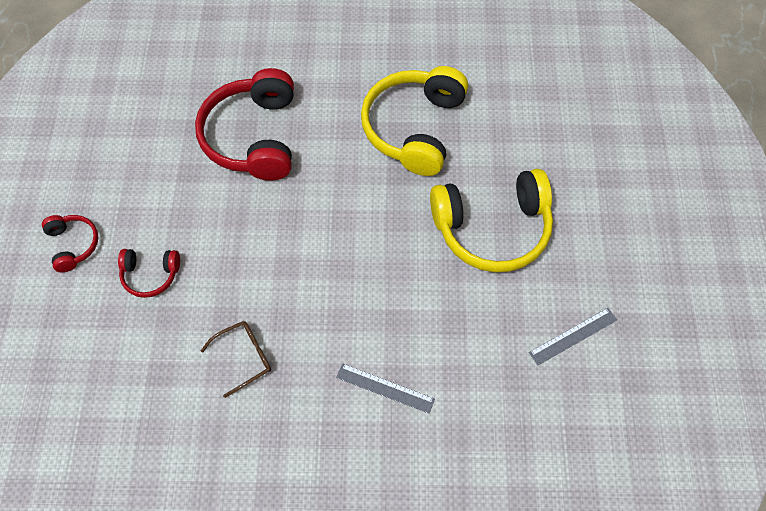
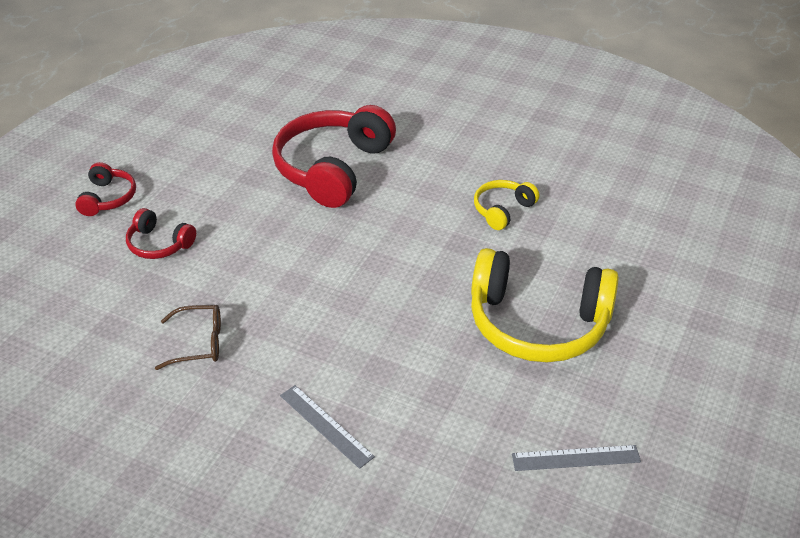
camera: 25 degrees right, 20 degrees down
(414, 128) = (502, 210): yellow headphones -> yellow headphones, size x0.49

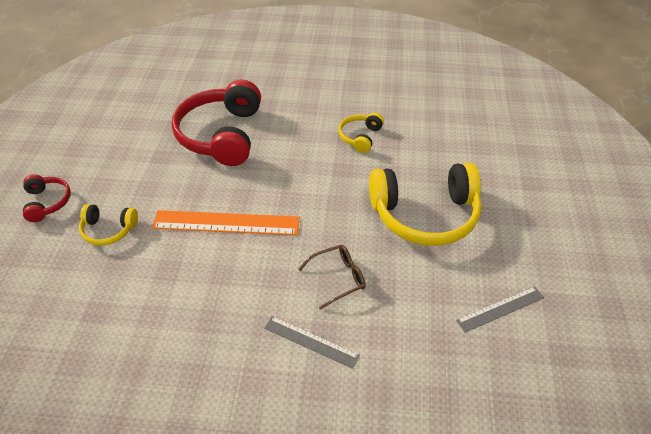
camera: 20 degrees left, 5 degrees up
(159, 244) = (108, 230): red headphones -> yellow headphones
(199, 343) = (178, 304): brown glasses -> brown glasses (338, 278)
(291, 270) = (226, 223): none -> orange ruler

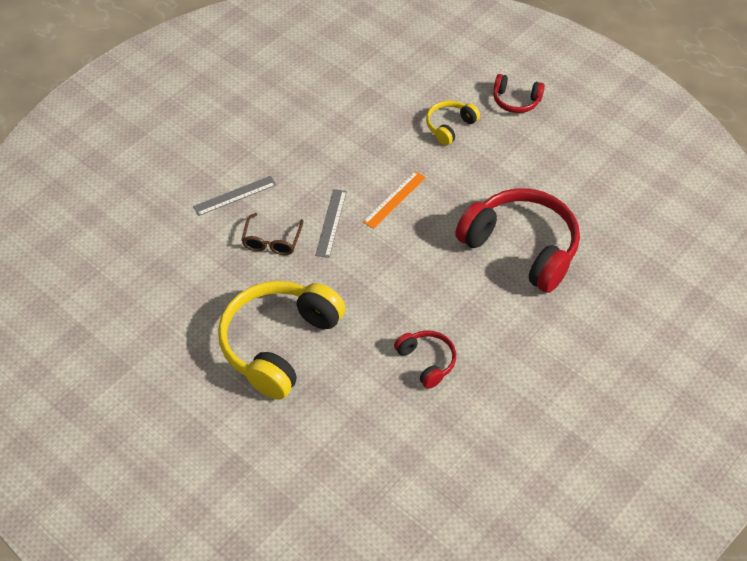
camera: 125 degrees right, 5 degrees up
(226, 223) = (394, 199): orange ruler -> orange ruler, size x0.58
(360, 137) = (427, 361): yellow headphones -> red headphones
(500, 309) = (146, 326): grey ruler -> grey ruler (331, 223)

